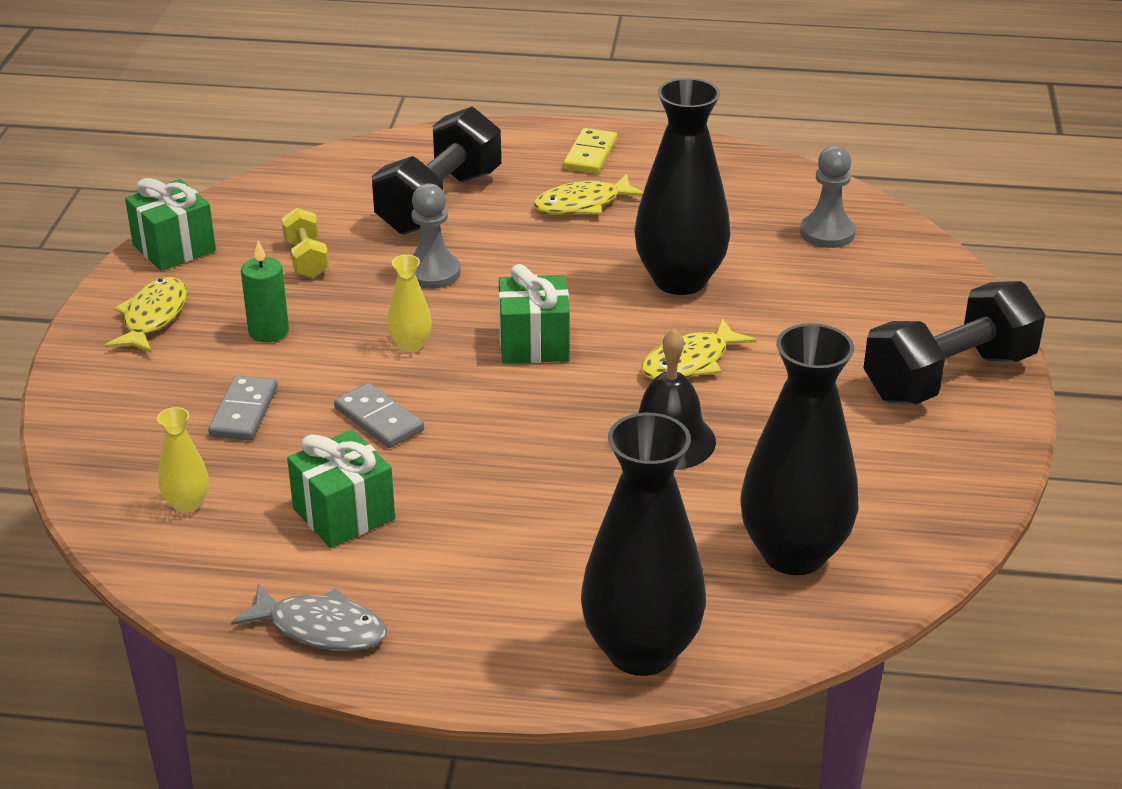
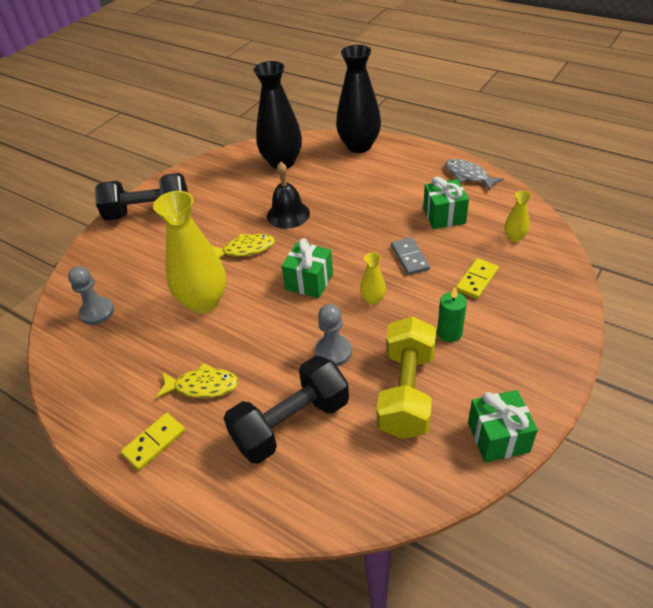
camera: 150 degrees left, 10 degrees up
(153, 317) = (520, 367): yellow fish -> none
(244, 412) = (477, 280): grey domino -> yellow domino
(306, 259) = (406, 392): yellow dumbbell -> yellow dumbbell, size x2.01
(680, 280) = (204, 302): black vase -> yellow vase

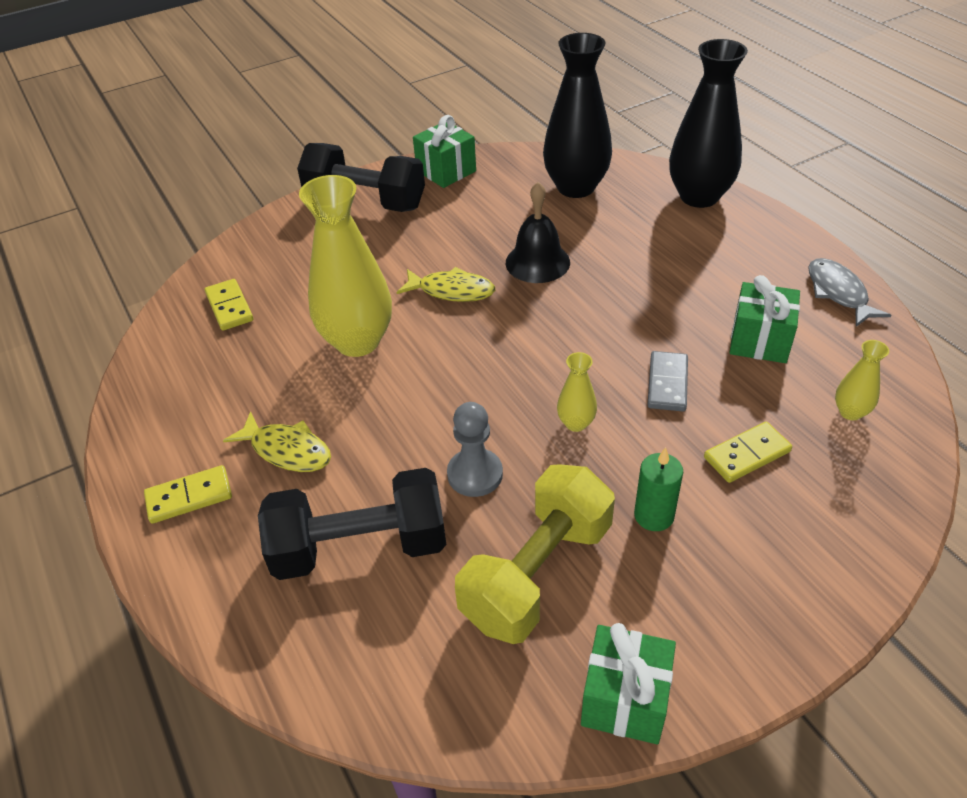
camera: 25 degrees right, 0 degrees up
(97, 312) = (229, 307): grey pawn -> yellow domino
(309, 281) = (506, 365): green gift -> green gift (446, 171)

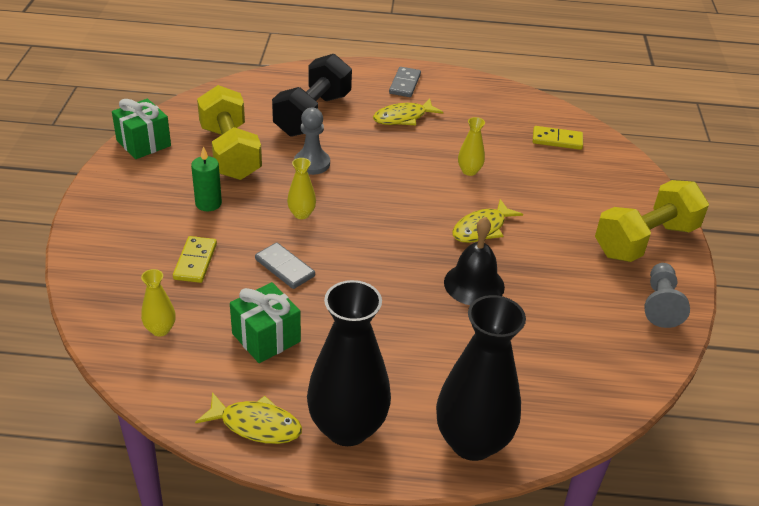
camera: 120 degrees right, 5 degrees down
(189, 497) = (404, 84): yellow domino -> grey domino
(357, 341) = (469, 171): yellow vase -> yellow vase, size x0.45
(365, 201) = (645, 240): black dumbbell -> yellow dumbbell
(446, 171) = (660, 304): green gift -> grey pawn
(576, 187) = (563, 368): black vase -> black vase (347, 428)
(838, 293) = (256, 425): grey fish -> yellow fish

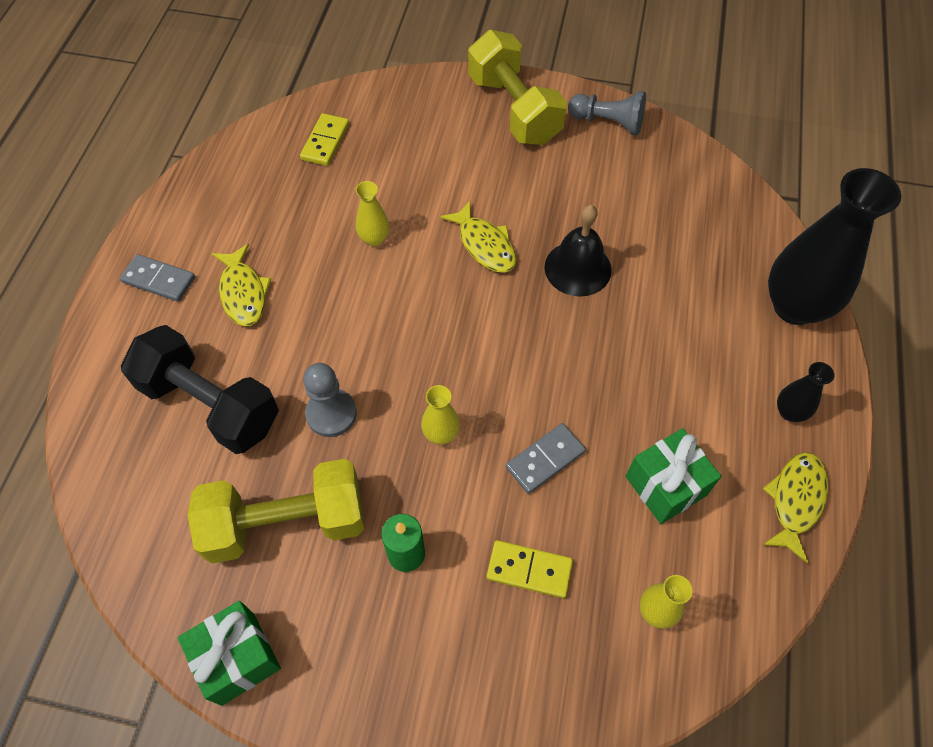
camera: 80 degrees left, 20 degrees up
(347, 428) = (789, 412): black vase -> black vase, size x0.45

